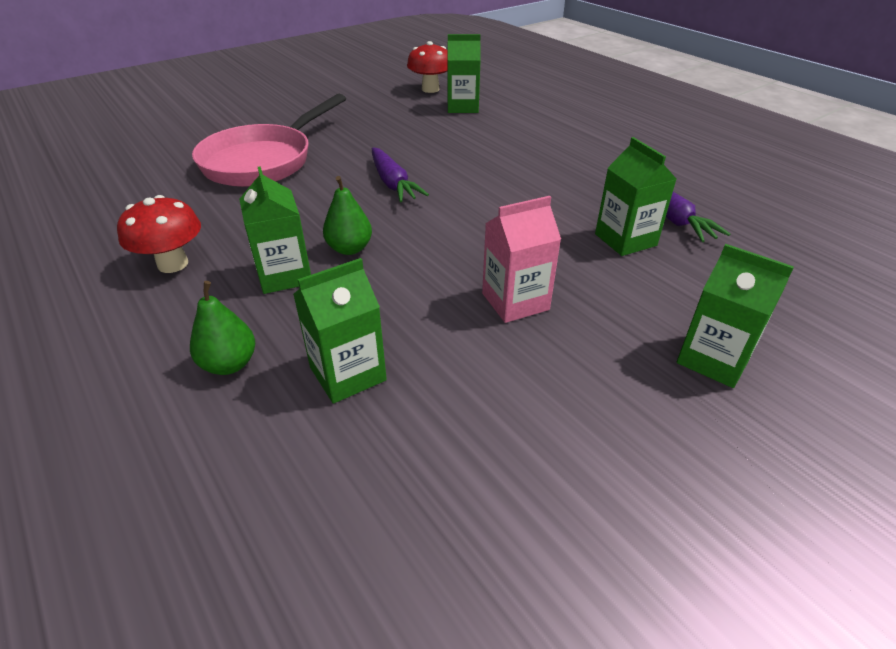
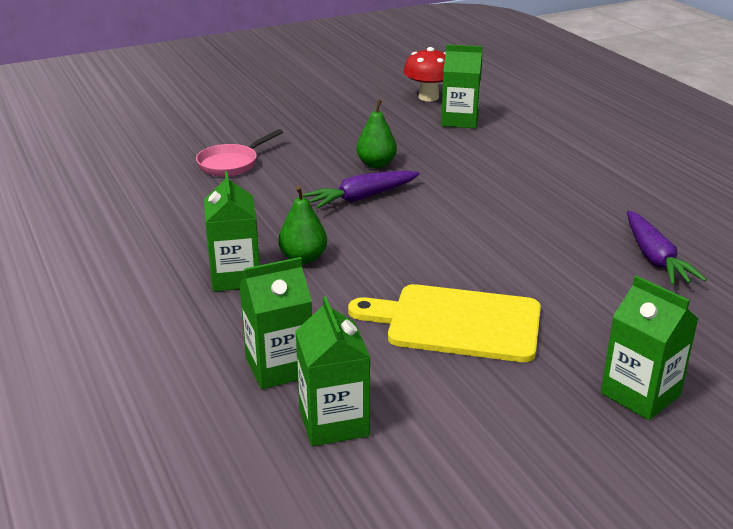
camera: 10 degrees right, 10 degrees down
(173, 264) = (131, 256): red mushroom -> none
(229, 364) = (173, 348): green pear -> green pear (376, 164)
(263, 161) = (231, 164): pink pan -> pink pan, size x0.52
(393, 183) = (362, 198): purple carrot -> purple carrot turned 75 degrees clockwise
(515, 301) = (457, 323): pink carton -> yellow cutting board
(625, 240) = (594, 276): green carton -> green carton (334, 422)

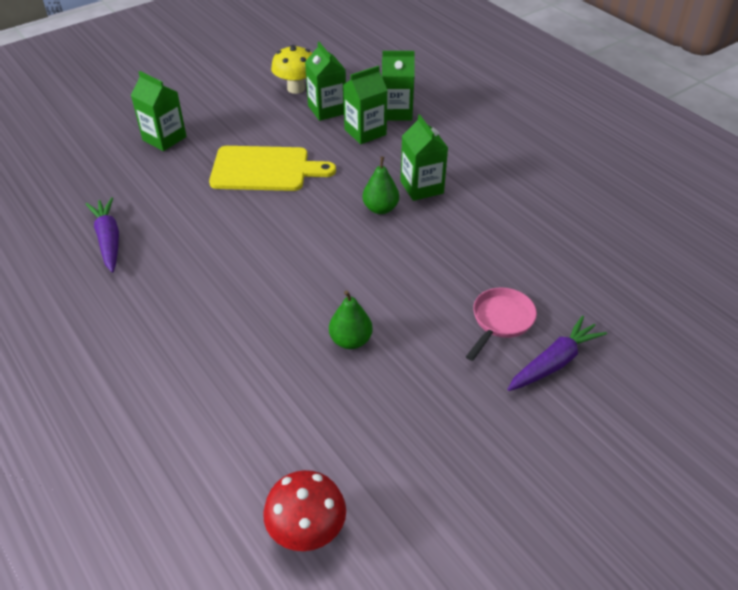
camera: 170 degrees right, 15 degrees up
(362, 198) = (353, 283): purple carrot -> purple carrot (554, 362)
(387, 486) = (296, 88): none -> yellow mushroom
(460, 120) = (260, 459): green carton -> green carton (396, 112)

